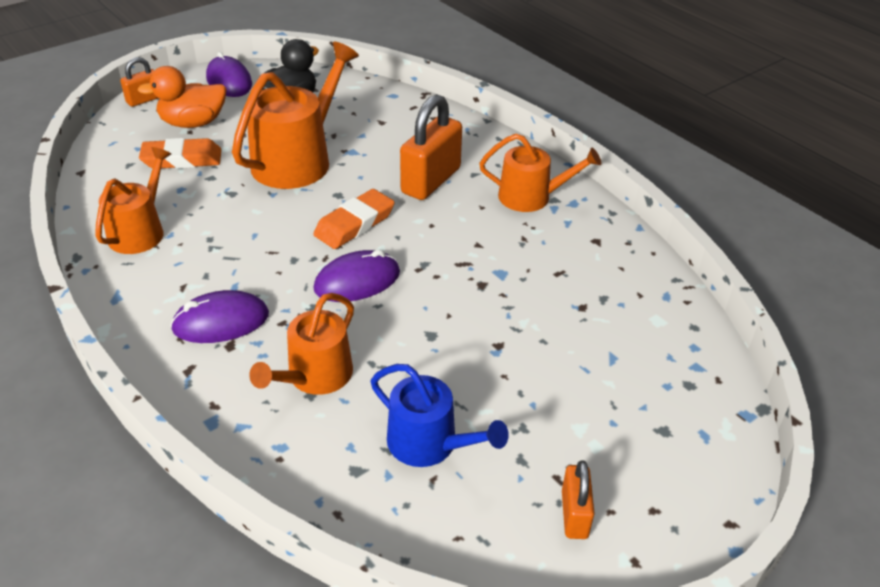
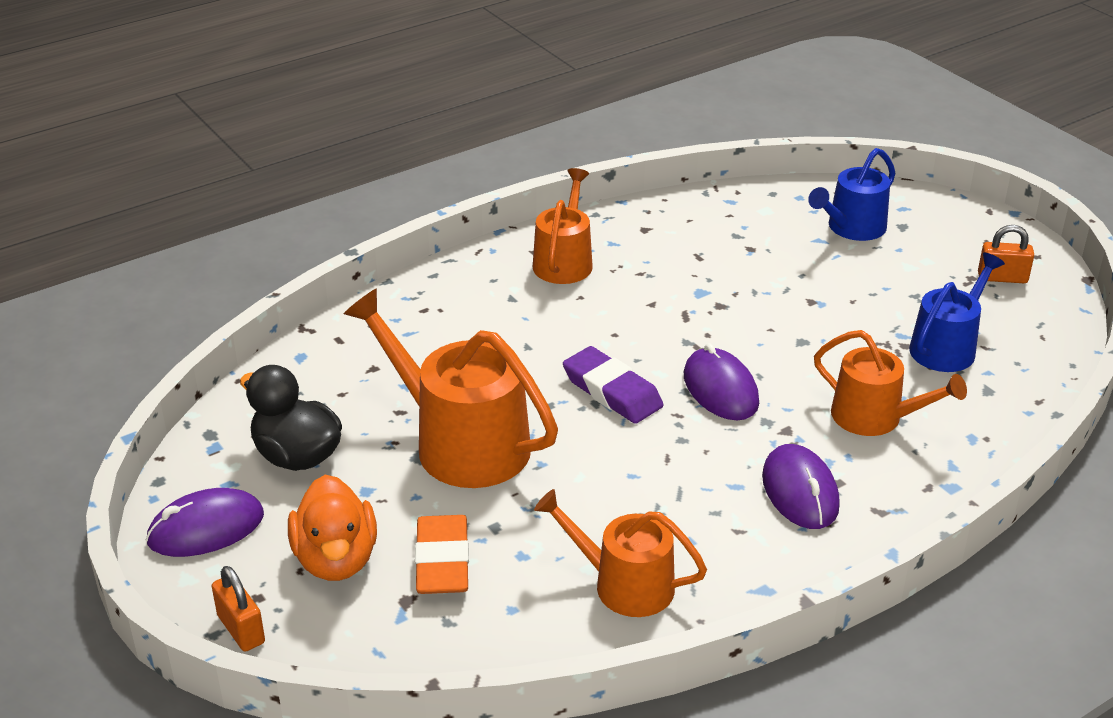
camera: 85 degrees left, 5 degrees down
(354, 224) = (612, 391): orange eraser -> purple eraser
(431, 181) = (524, 330): orange padlock -> none
(644, 385) = (852, 228): none -> blue watering can

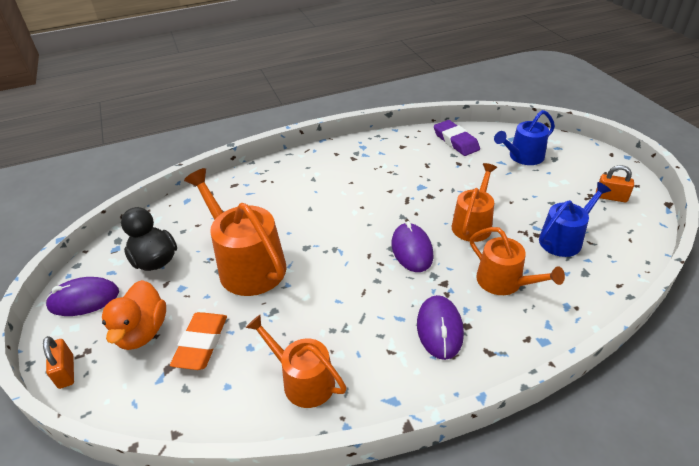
camera: 15 degrees right, 5 degrees up
(564, 261) = (350, 160): orange watering can -> orange watering can (473, 224)
(612, 391) = (347, 243): purple eraser -> purple eraser (455, 141)

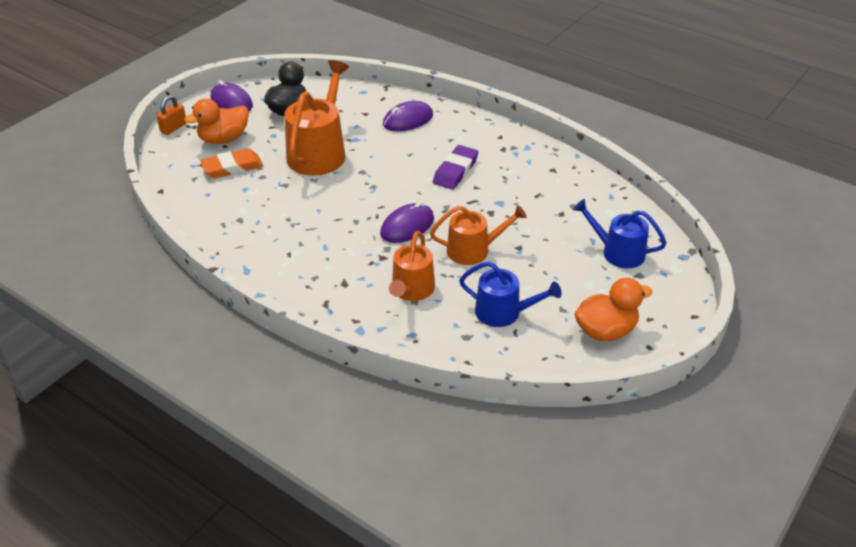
camera: 55 degrees right, 0 degrees up
(303, 380) = (234, 223): orange watering can -> none
(439, 329) = (329, 270): purple mouse -> purple mouse (408, 120)
(455, 141) = (598, 199): purple eraser -> purple eraser (455, 171)
(611, 197) = (605, 331): orange padlock -> orange duck

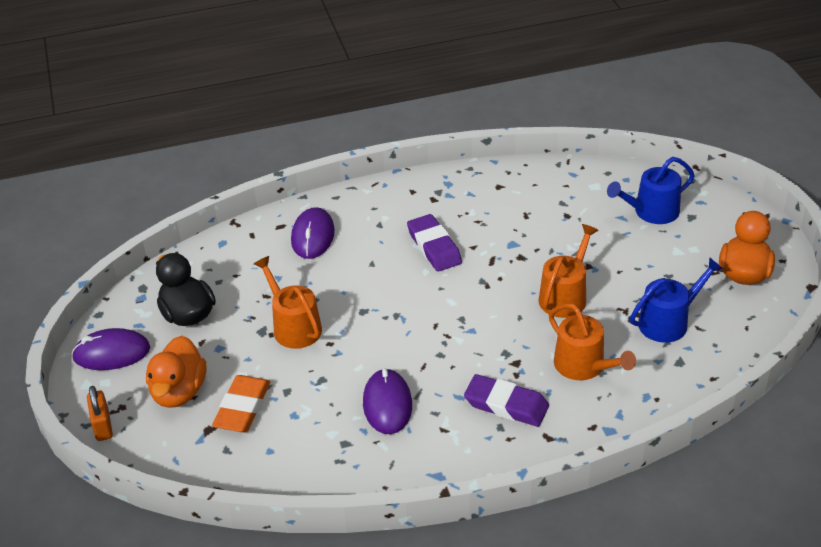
camera: 50 degrees left, 0 degrees up
(319, 152) = (294, 327): orange watering can -> orange watering can, size x0.63
(337, 271) = (506, 405): none -> purple eraser
(407, 226) = (486, 322): purple mouse -> purple mouse (387, 404)

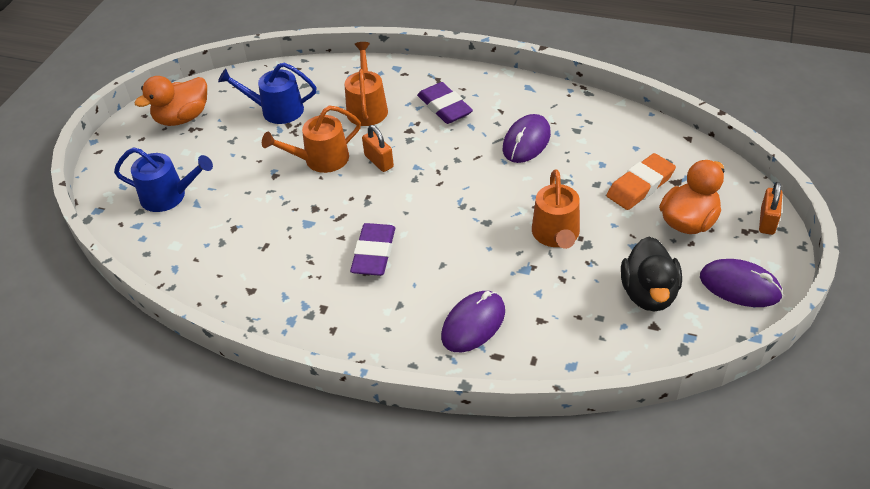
camera: 145 degrees left, 5 degrees up
(511, 319) = (379, 161): none -> orange padlock

